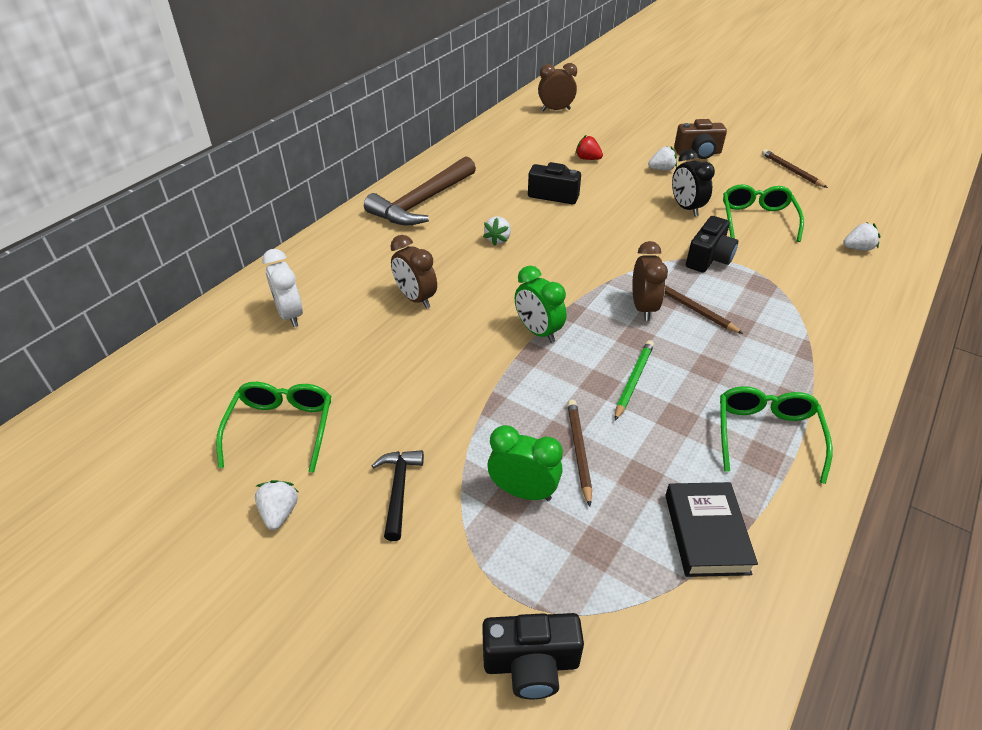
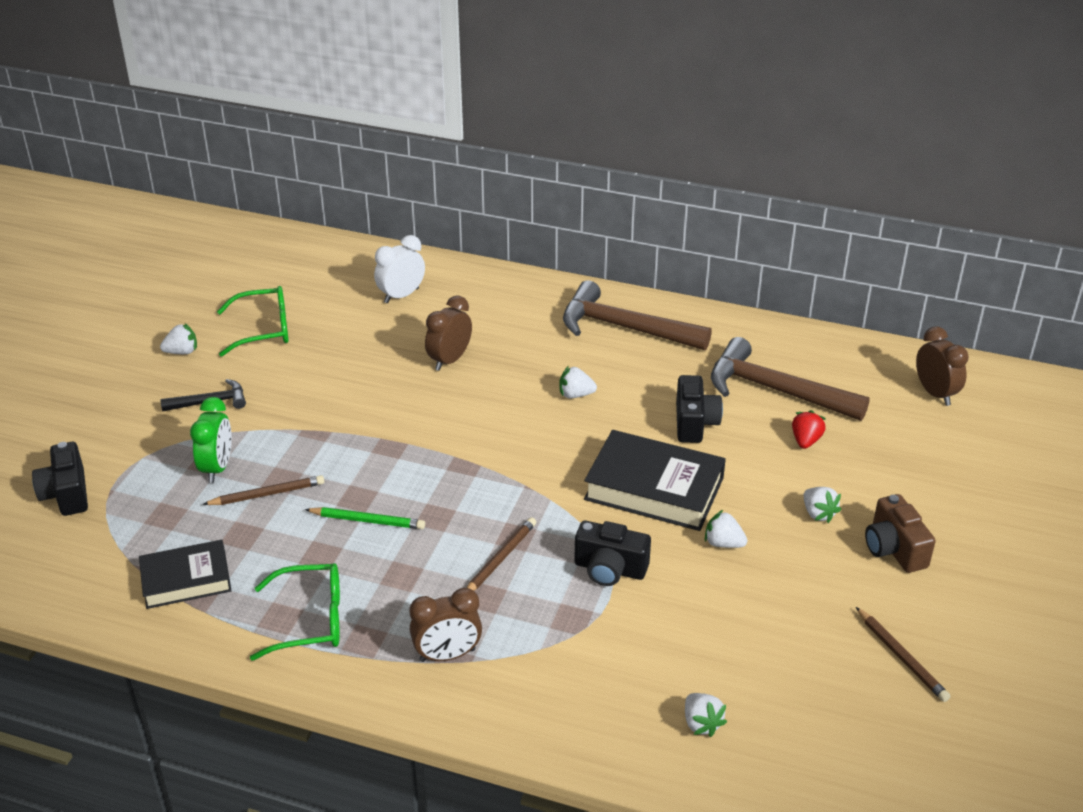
camera: 75 degrees right, 5 degrees down
(530, 158) = (775, 390): none -> brown hammer
(538, 331) = (424, 447): green clock -> none
(623, 224) = (654, 488): none -> black book
(643, 308) = (488, 519): brown clock -> brown clock (447, 655)
(686, 208) = (723, 543): black clock -> white strawberry
(757, 219) = (729, 615): green glasses -> none
(791, 170) = (901, 657): brown pencil -> brown pencil turned 105 degrees clockwise

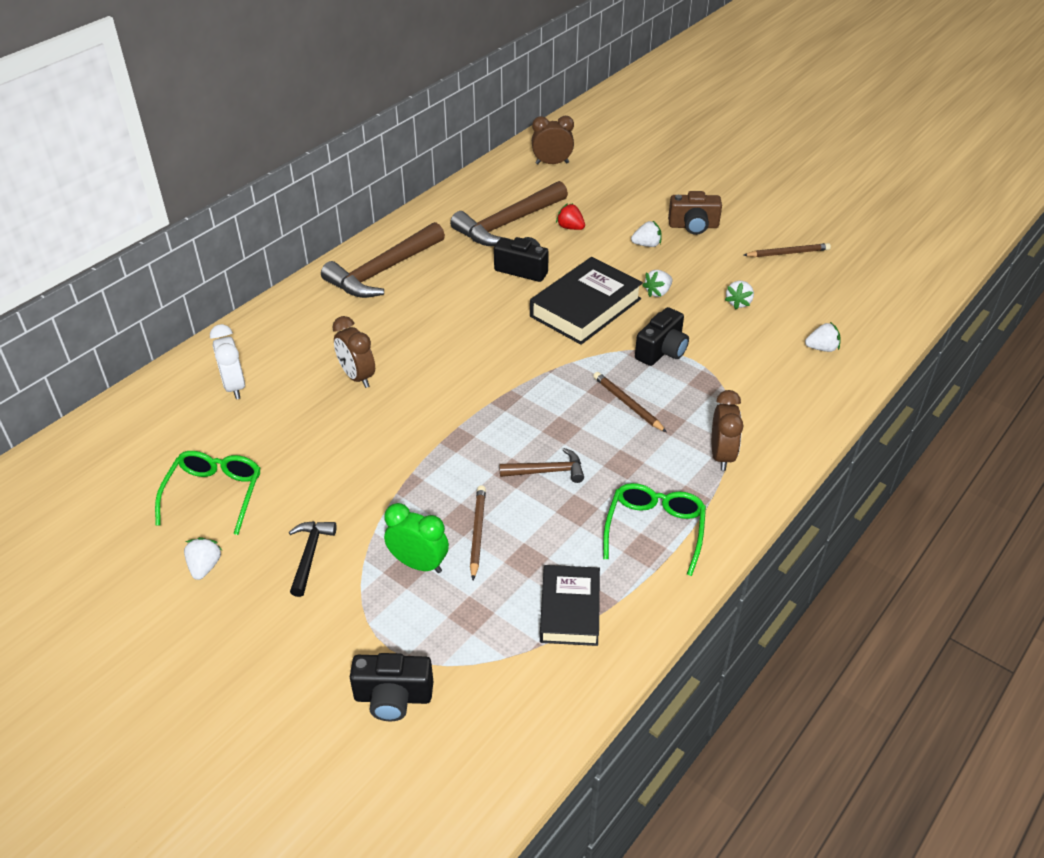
camera: 70 degrees left, 5 degrees up
(368, 521) = (547, 471): green pencil -> brown hammer
(575, 395) = (452, 318): white strawberry -> white strawberry (738, 303)

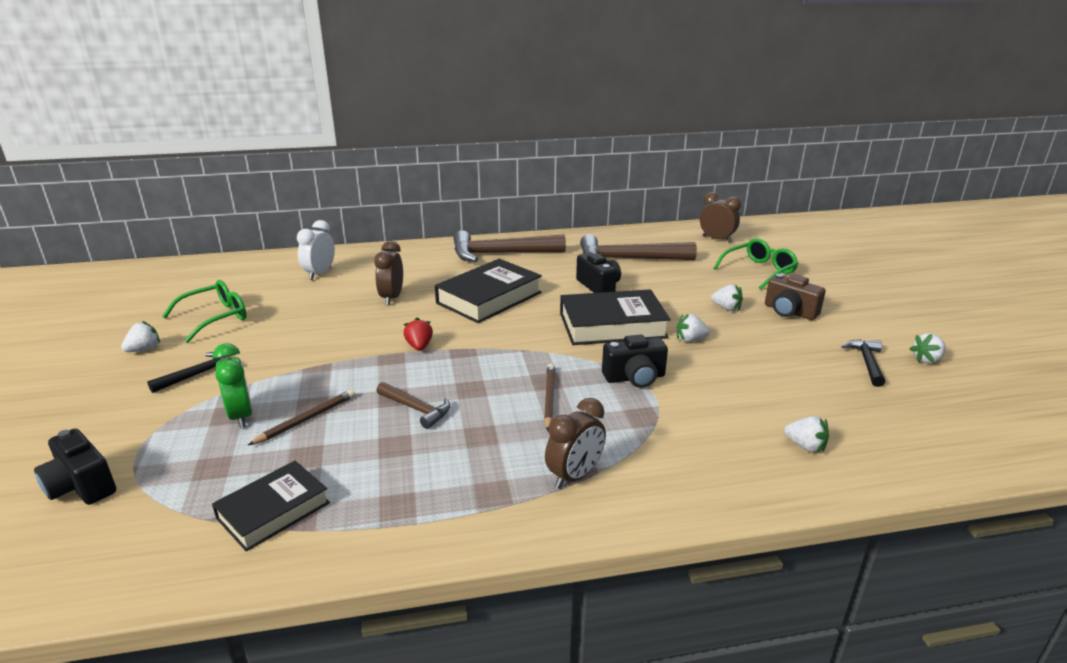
camera: 40 degrees right, 15 degrees down
(447, 330) = (489, 298): none -> black book
(570, 227) = (675, 277): red strawberry -> red strawberry (419, 346)
(655, 529) = (429, 496): green glasses -> green glasses (759, 271)
(738, 303) = (760, 376): white strawberry -> white strawberry (926, 359)
(788, 253) = (866, 362): brown pencil -> black hammer

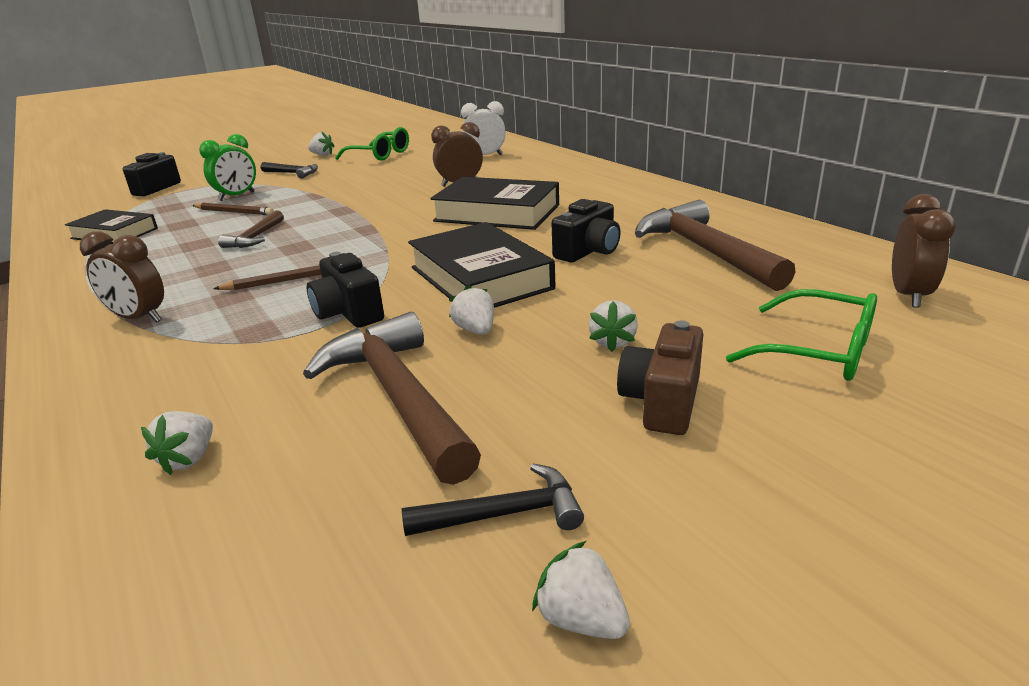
camera: 70 degrees right, 0 degrees up
(419, 346) = (369, 213): red strawberry -> none
(500, 254) = (619, 193): brown hammer -> brown hammer (398, 397)

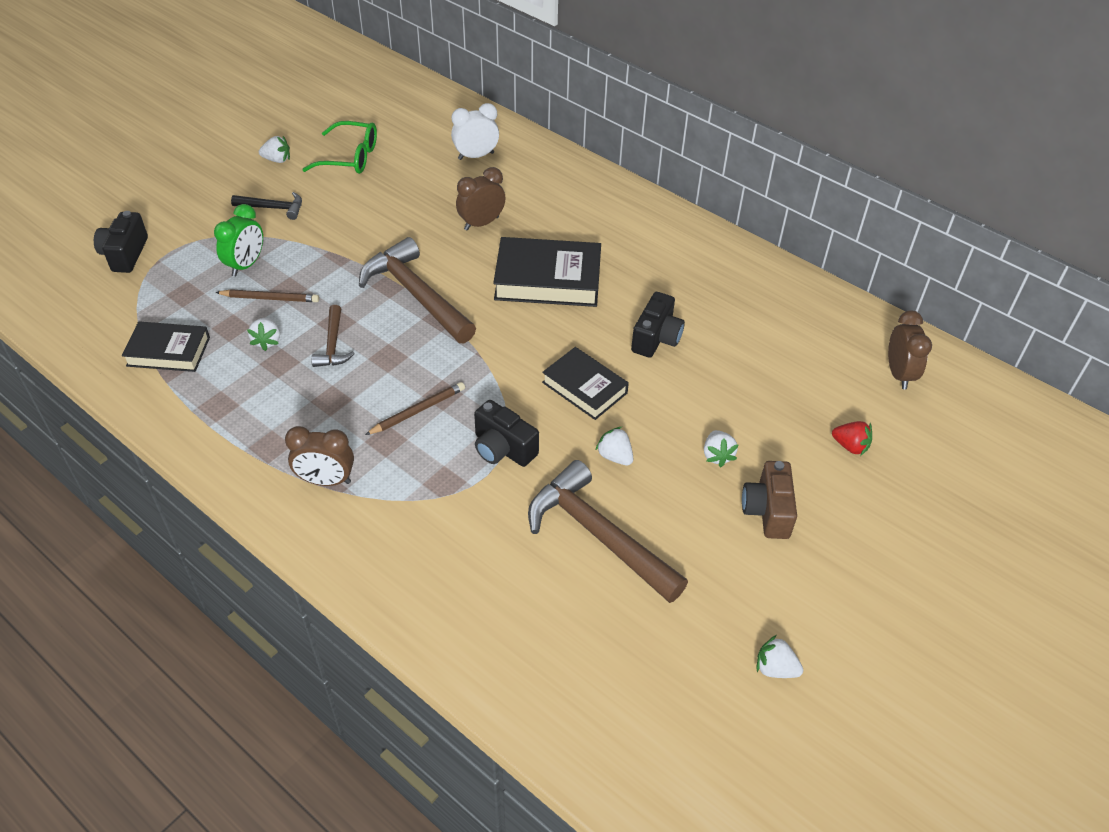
camera: 20 degrees left, 20 degrees up
(189, 459) = (496, 613): white strawberry -> white strawberry (267, 341)
(480, 278) = (584, 388): black book -> black book, size x0.64
(504, 514) = (711, 615): black hammer -> none
(704, 251) = (748, 328): brown hammer -> brown hammer (416, 295)
(819, 351) = (850, 446): green glasses -> red strawberry

